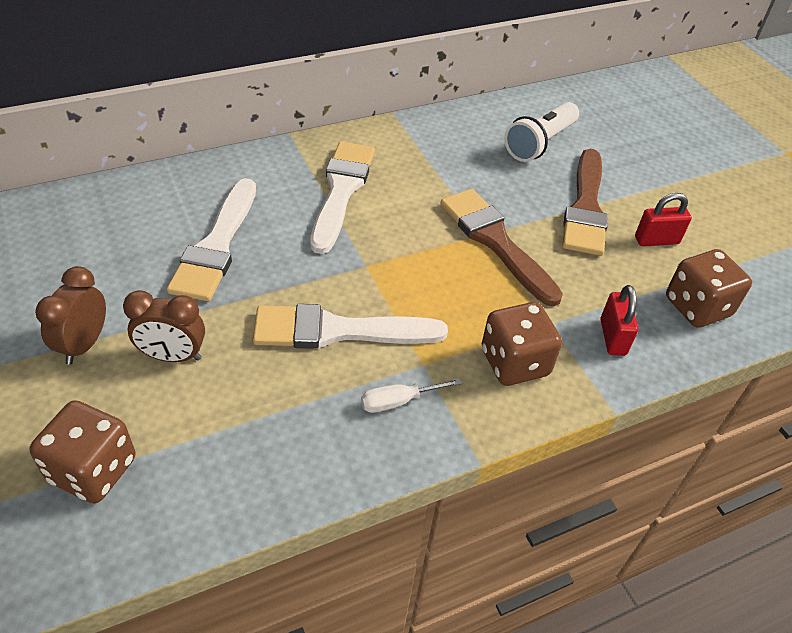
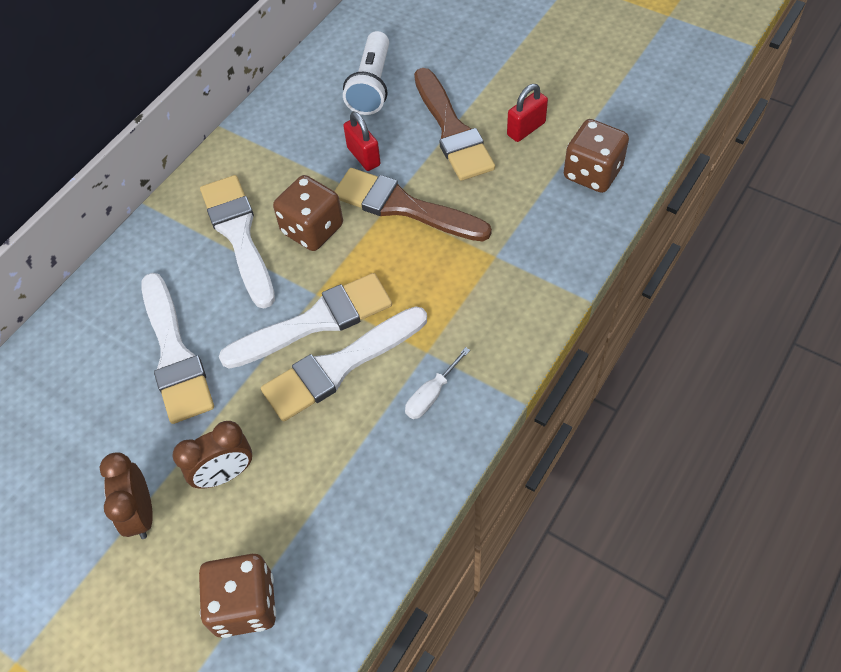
camera: 25 degrees left, 10 degrees up
(348, 285) = (316, 321): none -> white brush
(514, 362) = (493, 306): brown dice -> brown dice (312, 229)
(612, 337) = (549, 238): red padlock -> red padlock (363, 156)

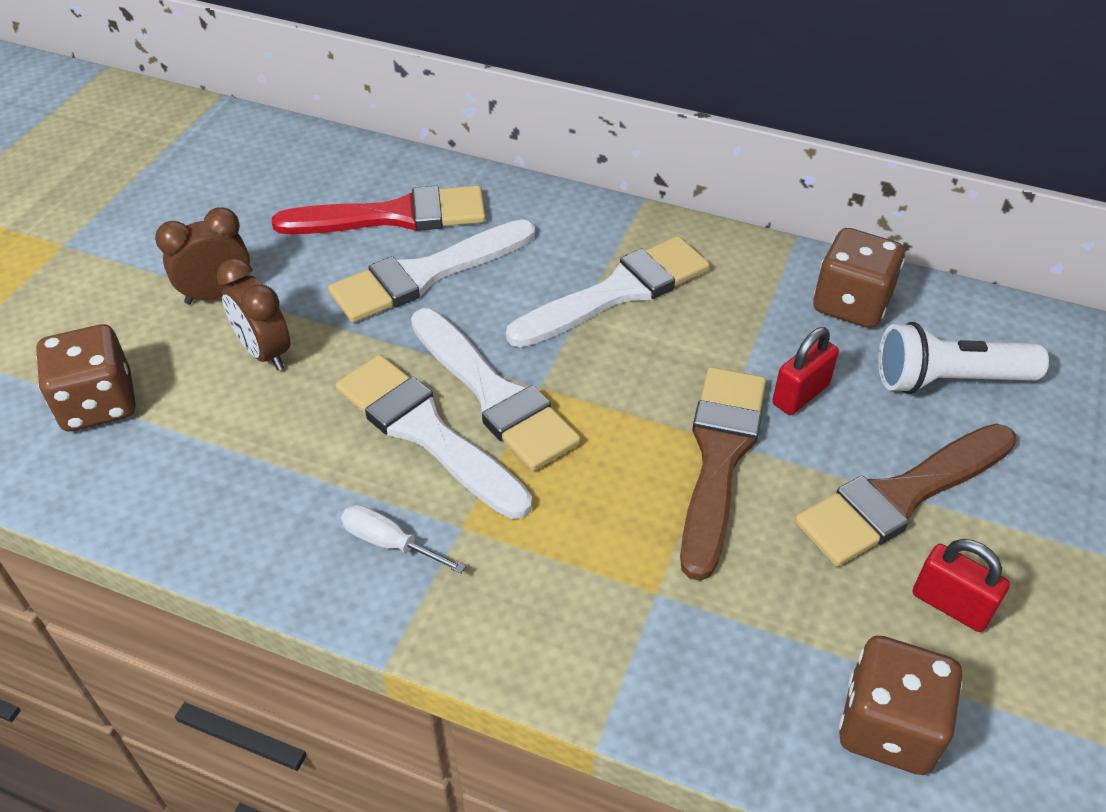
camera: 75 degrees right, 10 degrees down
(93, 372) = (394, 216): none -> red brush
(312, 229) = (647, 362): brown dice -> brown dice (851, 304)

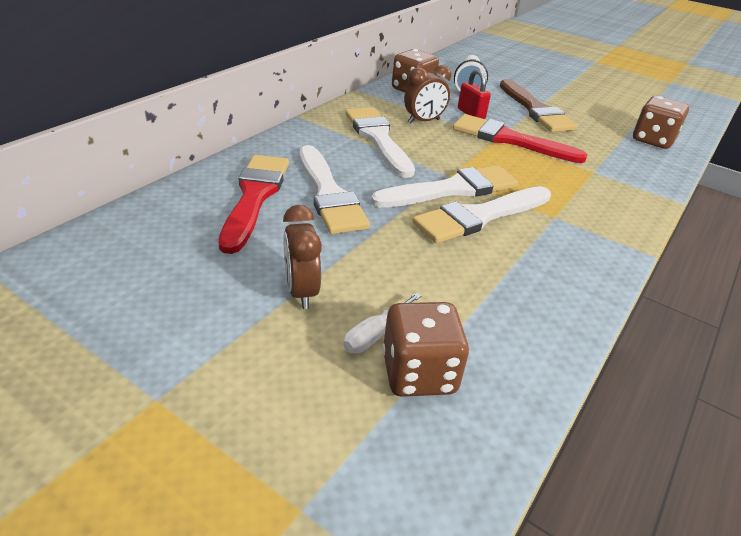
camera: 80 degrees left, 10 degrees down
(265, 352) = (384, 273): brown clock -> brown clock (423, 121)
(389, 543) = (568, 242): white screwdriver -> white screwdriver (375, 335)
(719, 457) = (509, 139): brown brush -> red brush
(950, 605) = (592, 115): red padlock -> none

